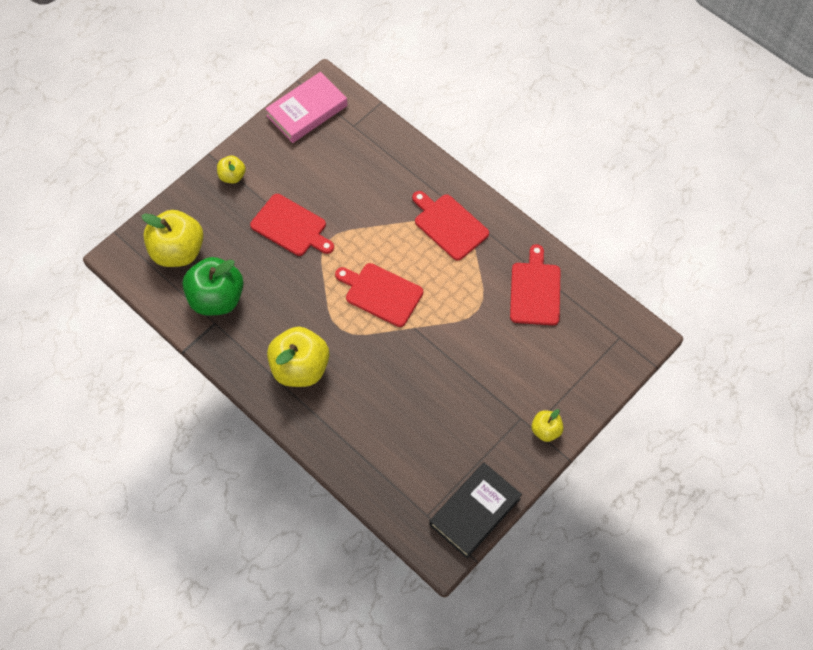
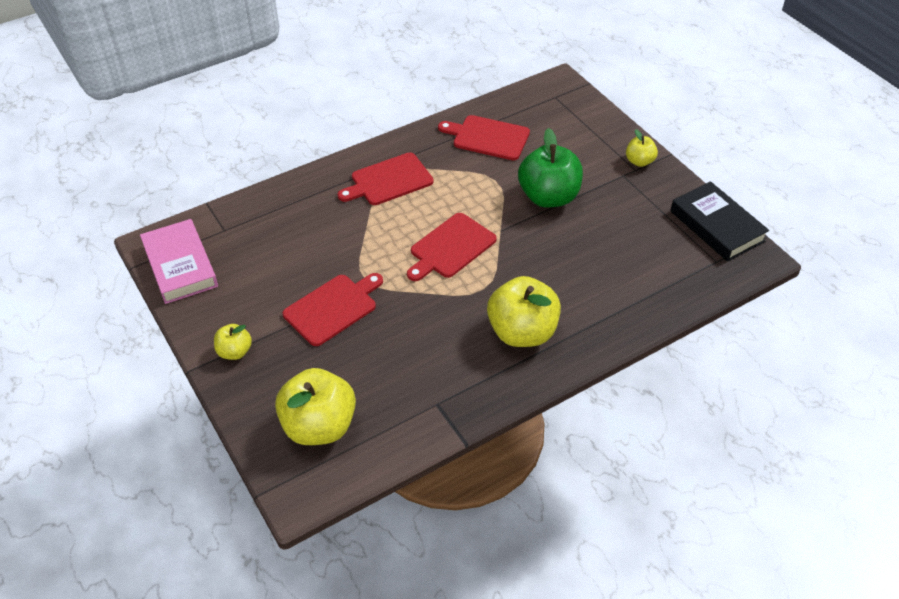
camera: 75 degrees left, 15 degrees down
(216, 298) = (403, 396): green apple -> green apple (548, 197)

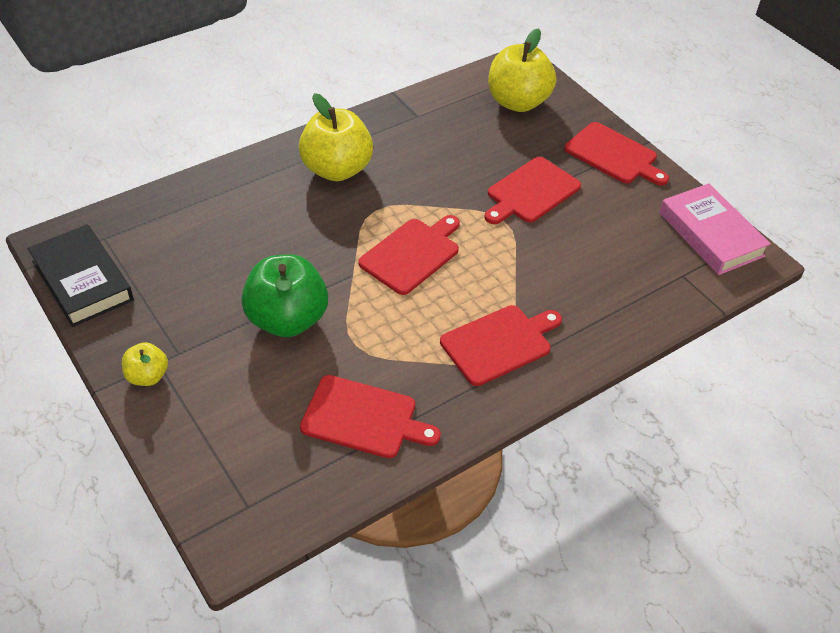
camera: 175 degrees right, 0 degrees up
(235, 352) = (614, 155): yellow apple -> red cutting board

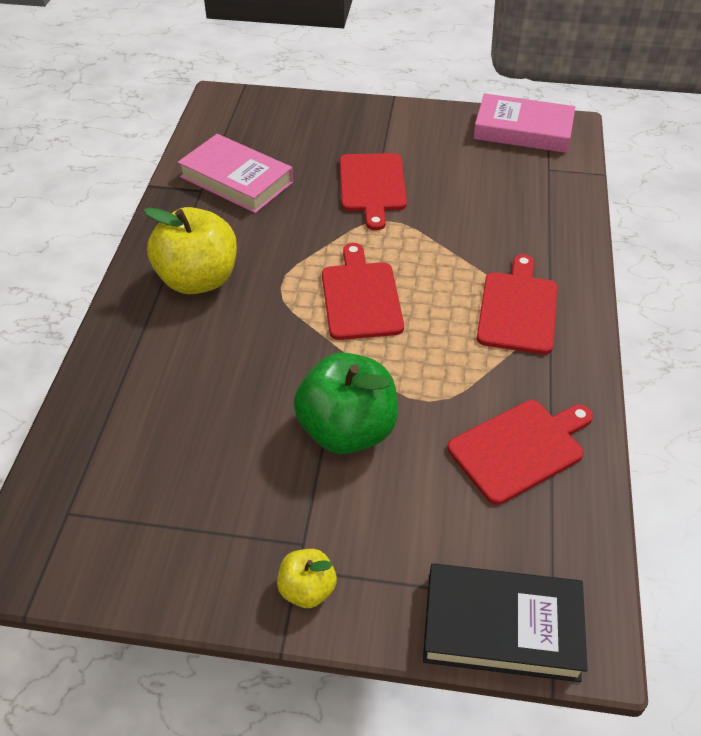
camera: 45 degrees left, 0 degrees up
(82, 280) = (107, 569): black book -> black book (502, 626)
(449, 125) = (236, 179): none -> pink book
(517, 102) = (262, 128): yellow apple -> none
(614, 155) = (386, 120): red cutting board -> none

